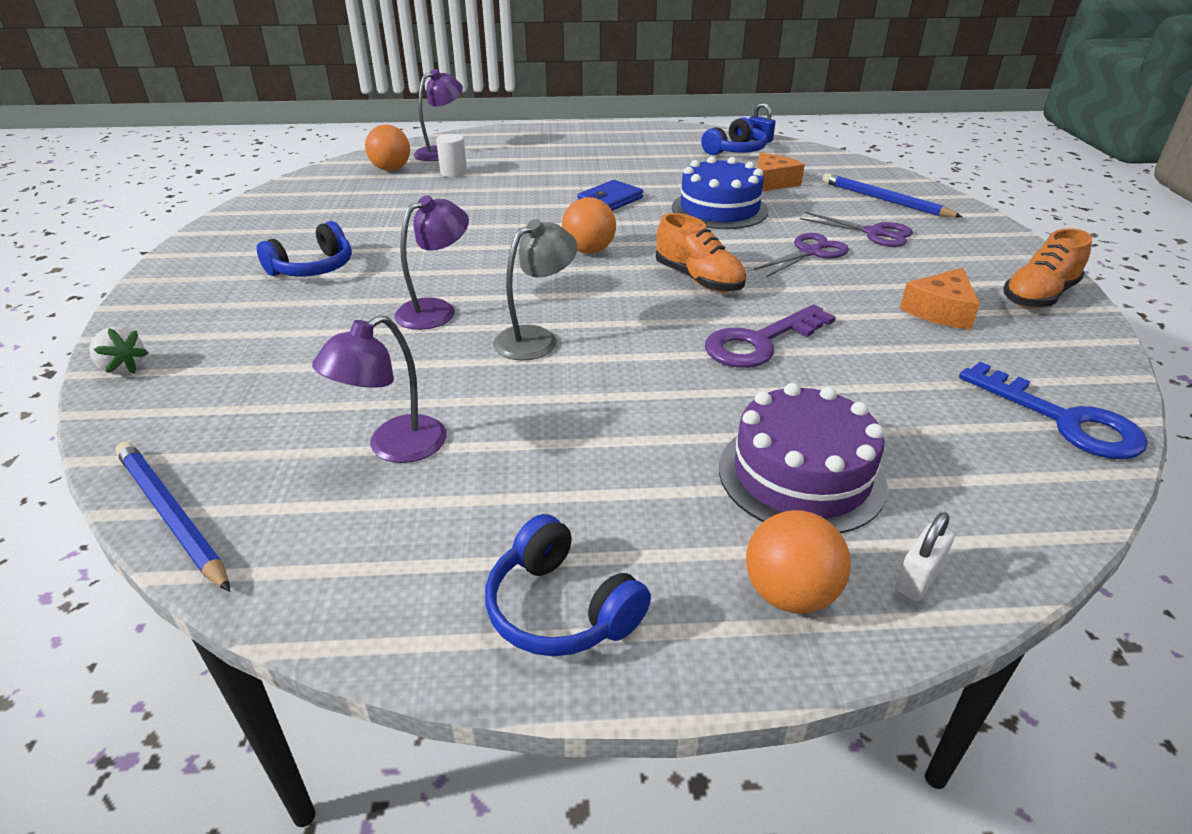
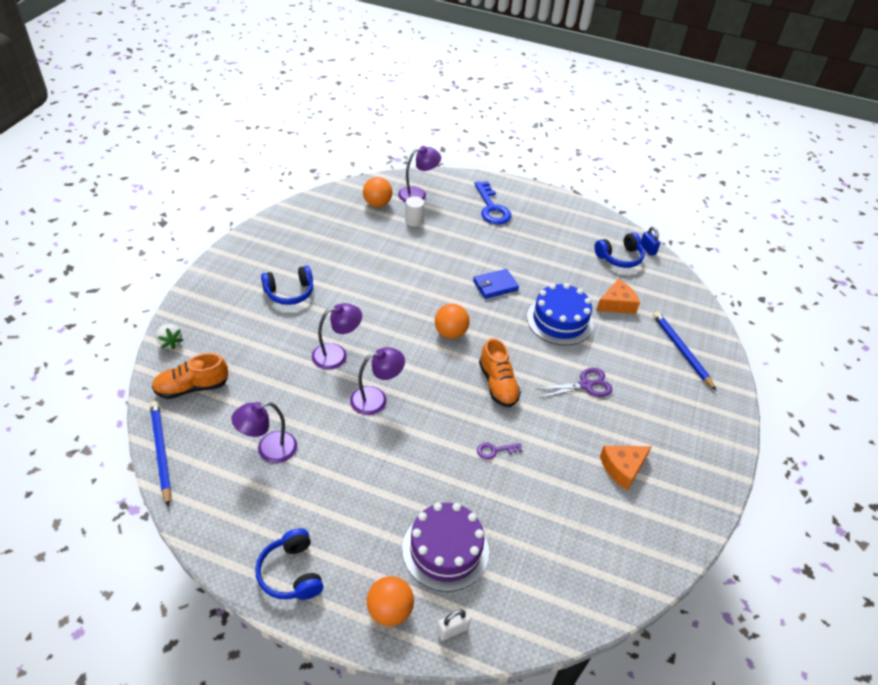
camera: 20 degrees right, 10 degrees up
(536, 338) = (376, 399): grey lamp -> purple lamp
(760, 342) = (495, 450): purple key -> purple key, size x0.49
(874, 233) = (643, 382): purple scissors -> none
(1038, 296) = (698, 480): orange shoe -> orange shoe (192, 387)
(1062, 419) = (615, 575): blue key -> blue key (491, 208)

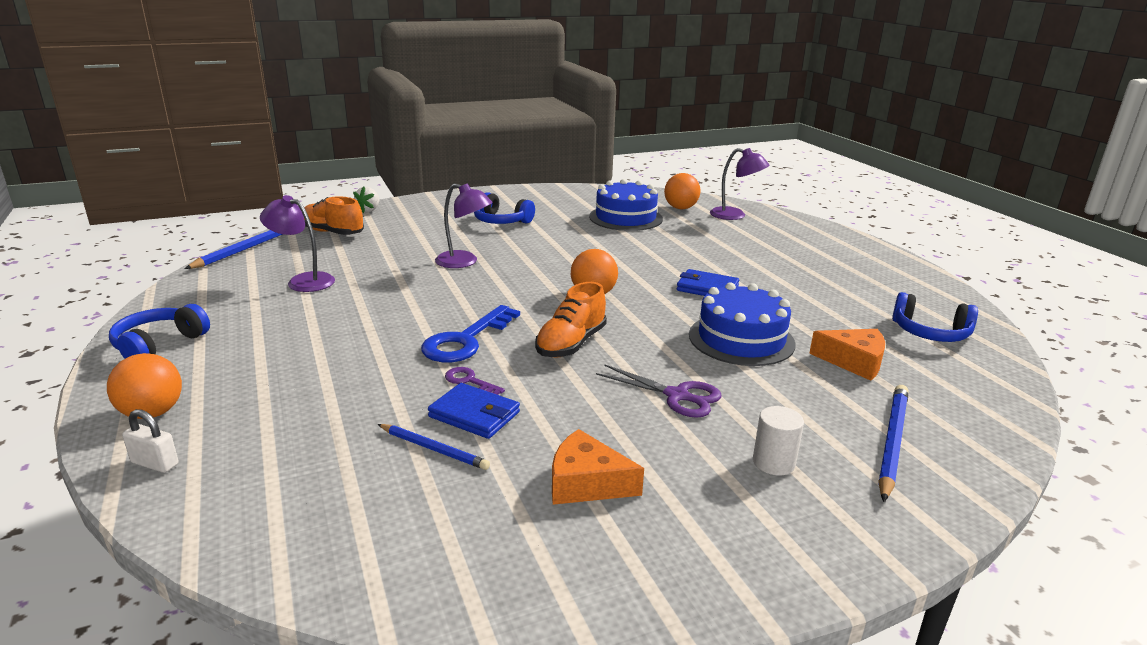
camera: 50 degrees right, 20 degrees down
(360, 237) = (625, 218): none -> blue cake
(376, 399) = (439, 297): purple lamp -> none
(414, 221) = (698, 226): white cylinder -> white cylinder (773, 462)
(445, 550) = (277, 411): purple cake -> none
(491, 208) = (806, 246): blue key -> blue key (466, 340)
(530, 470) = (474, 414): none -> blue wallet
(546, 504) = (434, 449): none -> blue pencil
(647, 249) = (994, 344): blue padlock -> none

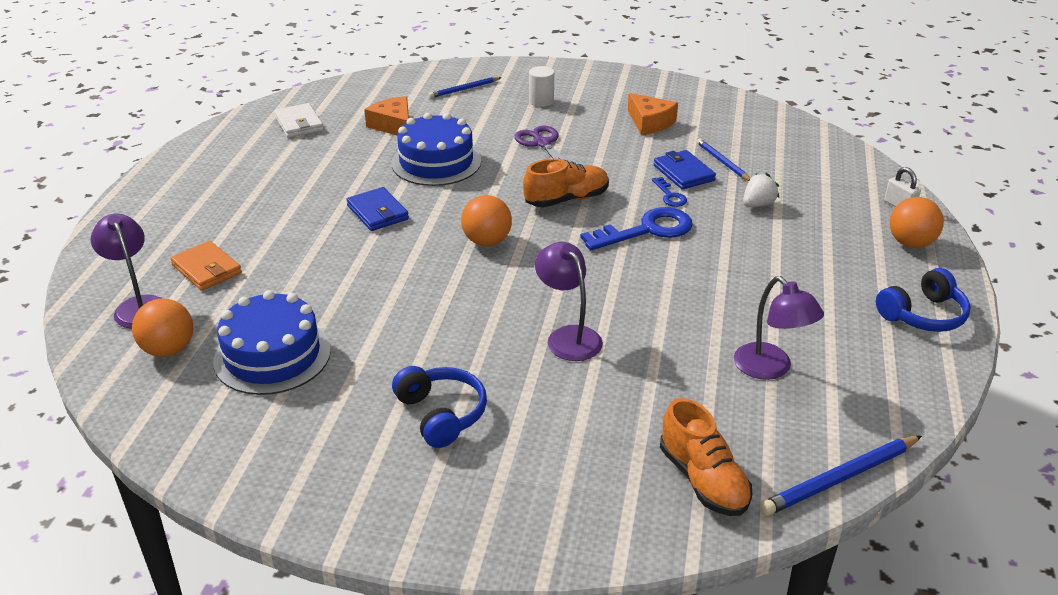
camera: 145 degrees left, 10 degrees up
(369, 210) = (616, 541): white strawberry -> white strawberry (758, 204)
(469, 381) = (670, 195): purple key -> blue key
(740, 234) = (206, 269): none -> orange wallet
(891, 442) = (464, 89): blue pencil -> blue pencil, size x0.64
(930, 333) = (299, 124): blue headphones -> white wallet

